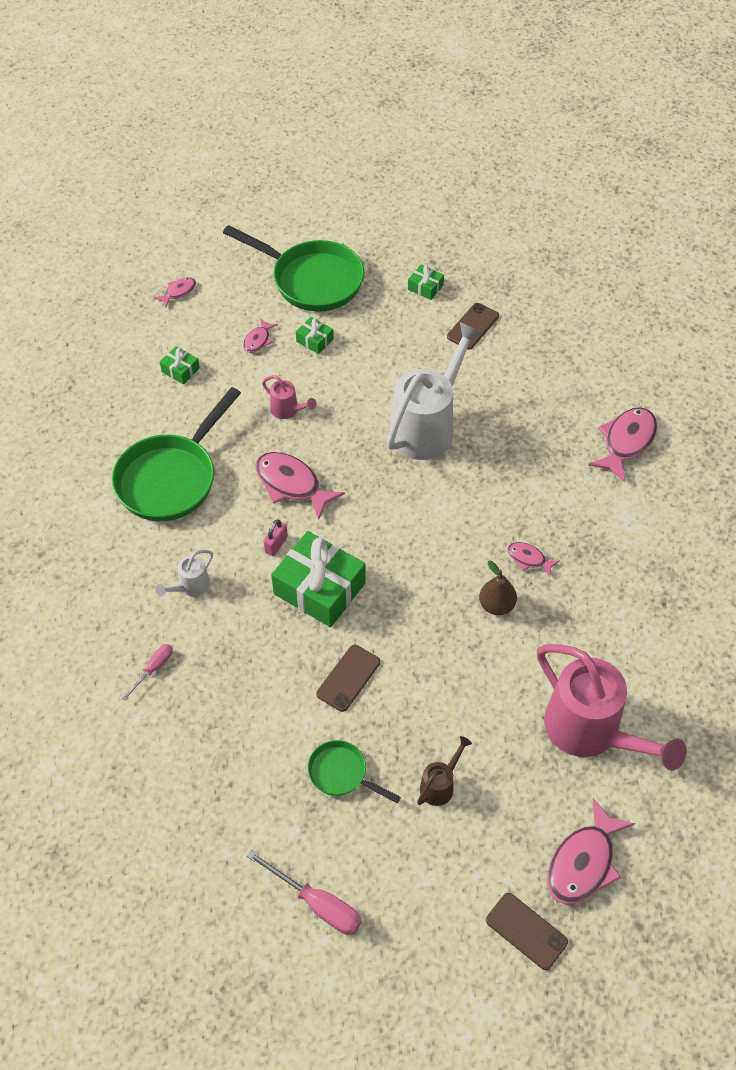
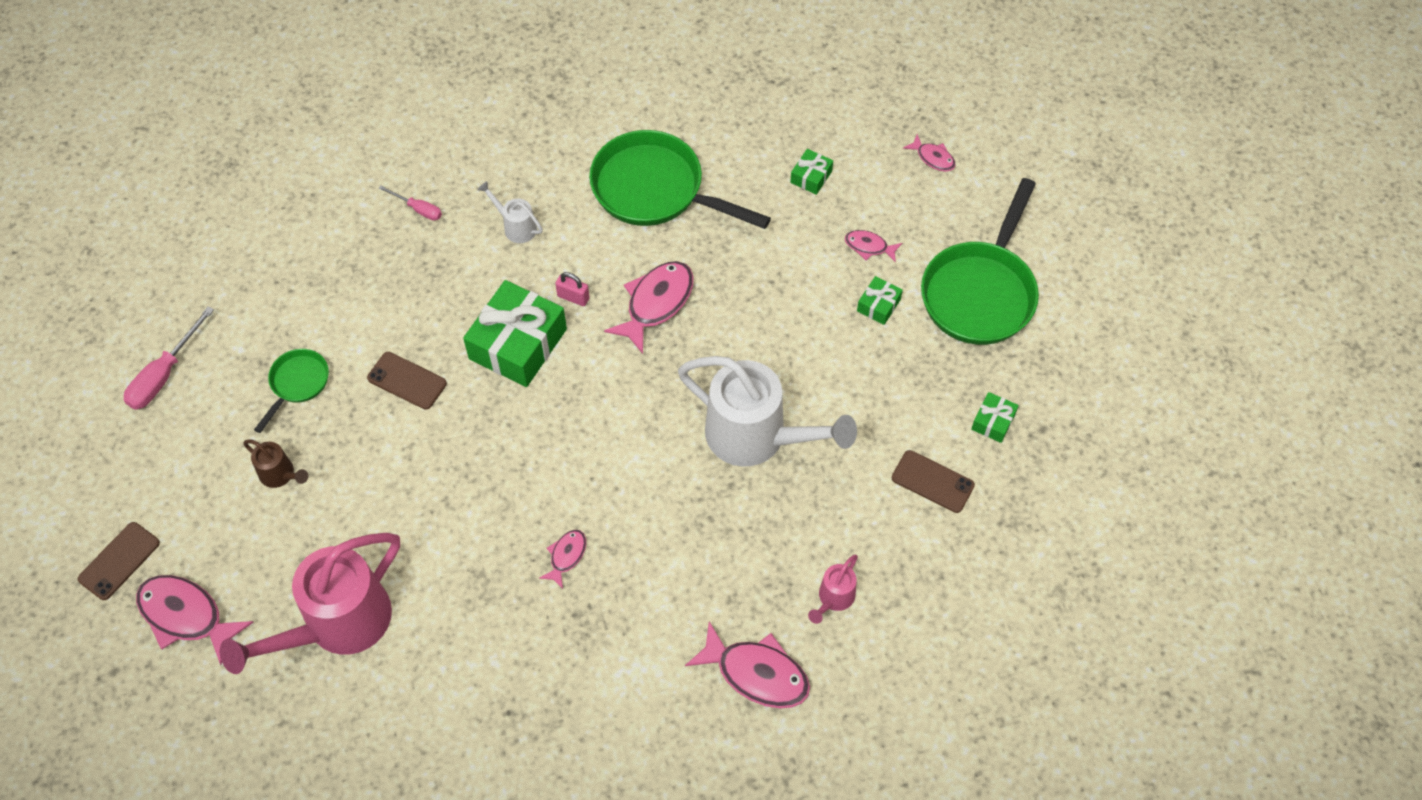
camera: 85 degrees right, 5 degrees up
(288, 410) = (764, 288): pink watering can -> pink watering can (833, 599)
(496, 605) = (501, 522): brown pear -> none

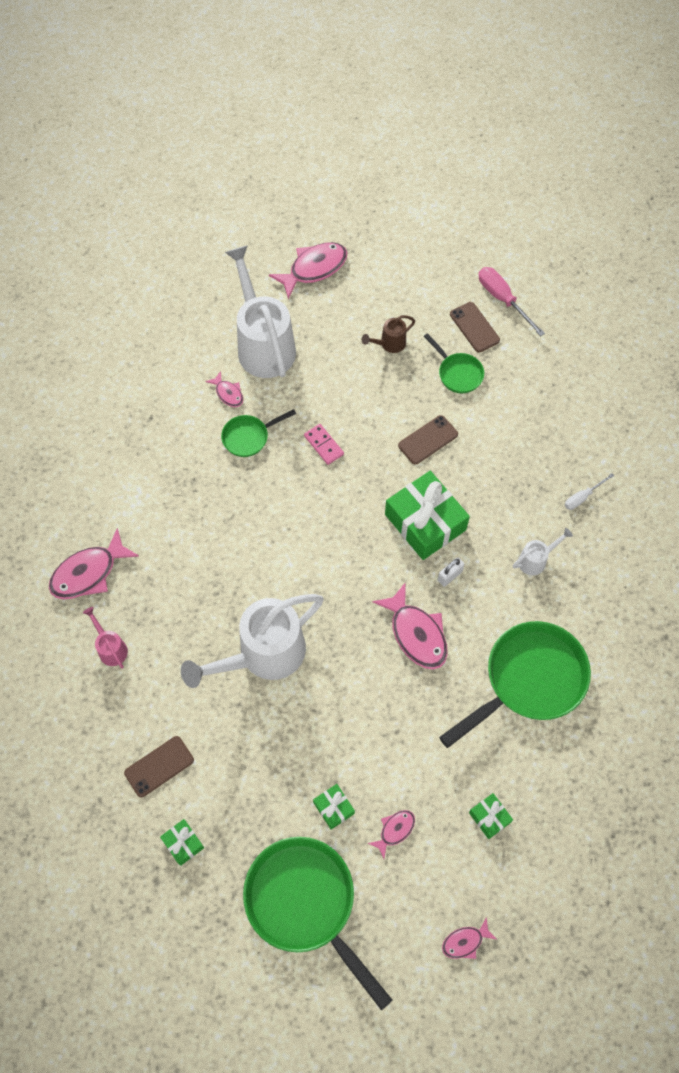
camera: 115 degrees right, 5 degrees up
(119, 561) = (371, 244): brown phone -> brown phone (474, 327)
(337, 625) = (263, 344): pink watering can -> white watering can
(418, 209) = (582, 497): pink screwdriver -> white screwdriver
(461, 488) = (324, 445): none -> pink domino
(486, 578) = (249, 437): none -> green pan
(566, 556) = (238, 490): pink fish -> pink fish (228, 393)
(573, 297) = (449, 576): pink padlock -> white padlock

